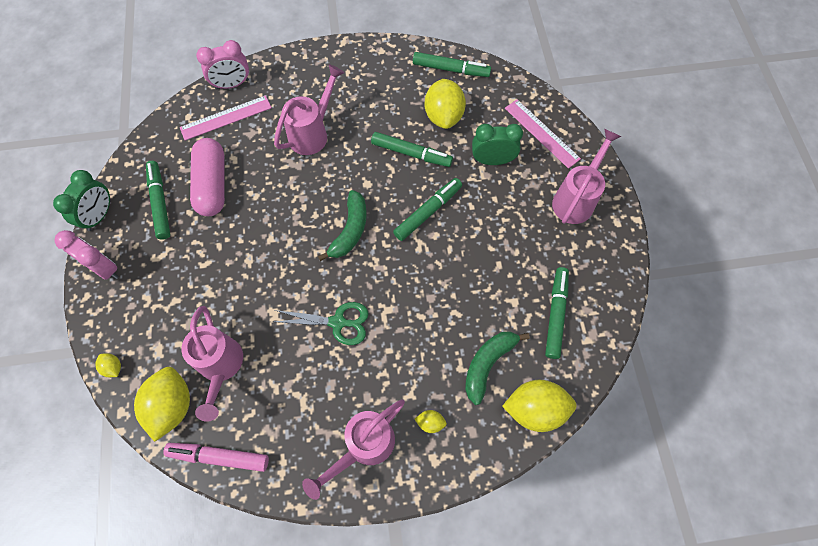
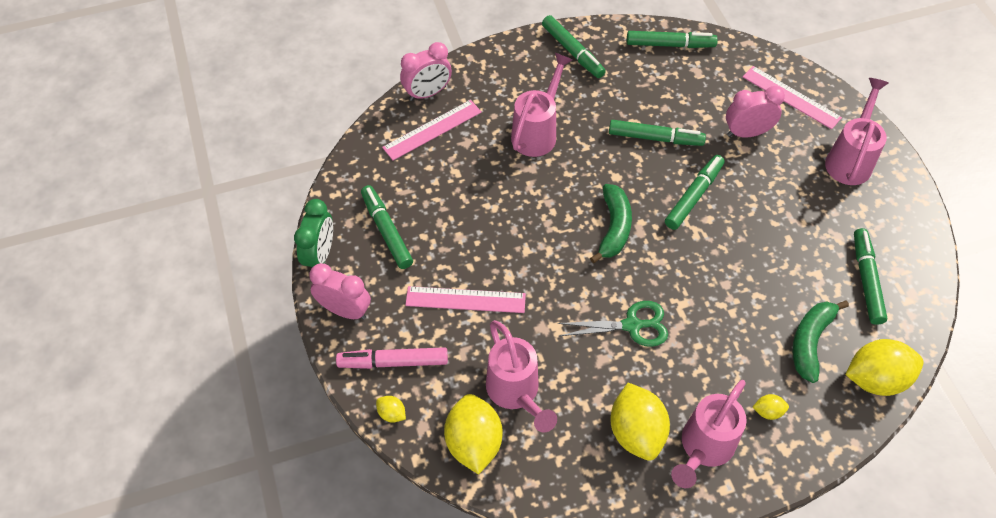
camera: 10 degrees left, 10 degrees down
(205, 275) = (465, 299): none -> pink ruler
(212, 184) = (441, 203): pink capsule -> none
(219, 457) = (545, 487): pink marker -> pink marker (393, 362)
(365, 64) = (572, 52): none -> green marker
(443, 116) = (678, 94): yellow lemon -> yellow lemon (636, 432)
(492, 160) = (746, 133): green clock -> pink clock

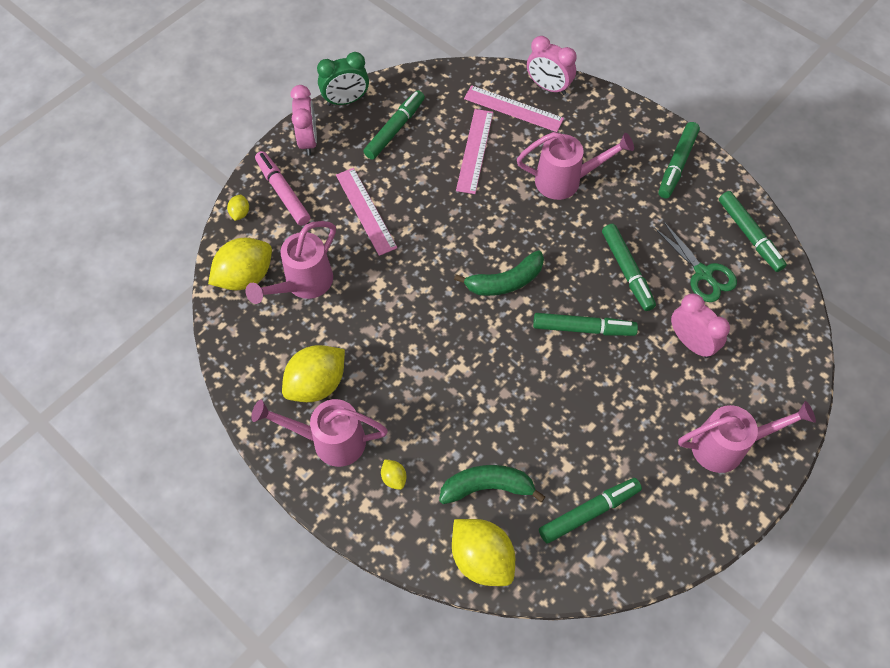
camera: 60 degrees right, 5 degrees up
(632, 325) = (415, 338): green scissors -> green scissors (703, 273)
(791, 97) = (767, 364): pink ruler -> pink ruler (475, 151)

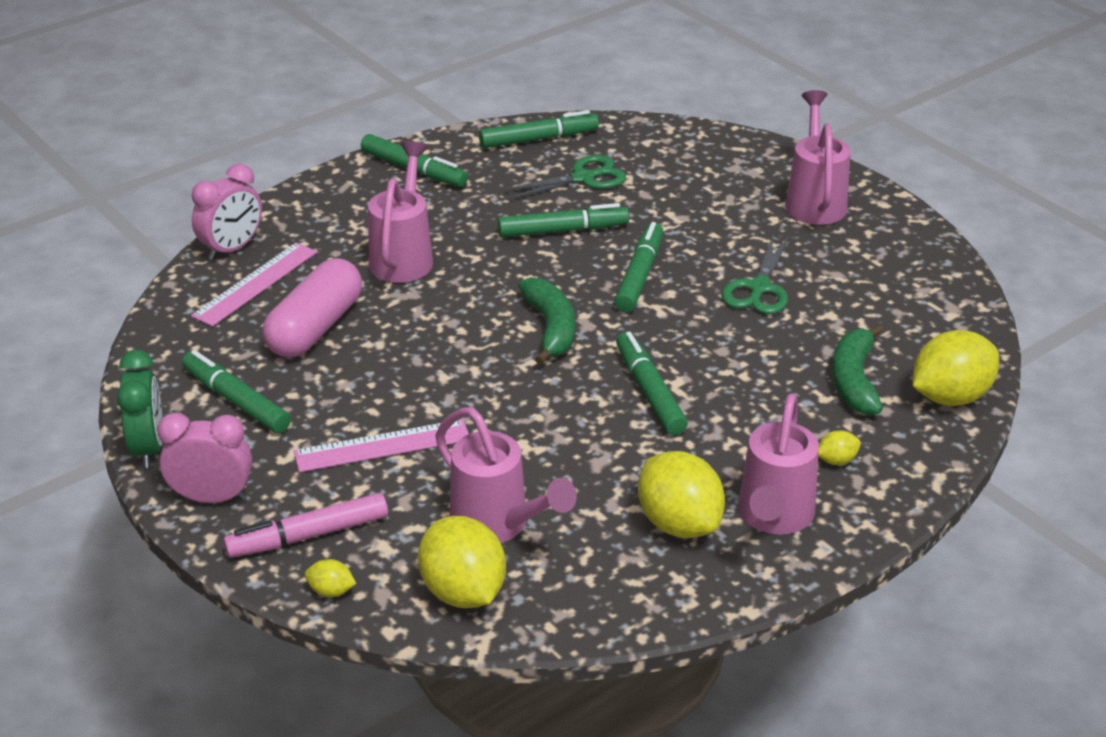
camera: 80 degrees left, 25 degrees down
(475, 151) = (315, 328): pink ruler -> pink capsule
(589, 412) = (759, 288): none -> green scissors
(589, 512) = (891, 307): green marker -> green marker (649, 391)
(690, 342) = (676, 202): pink clock -> none

